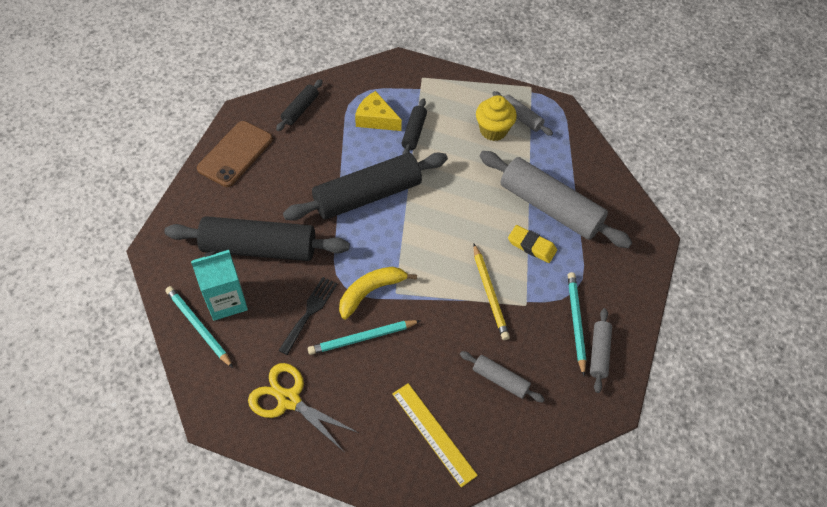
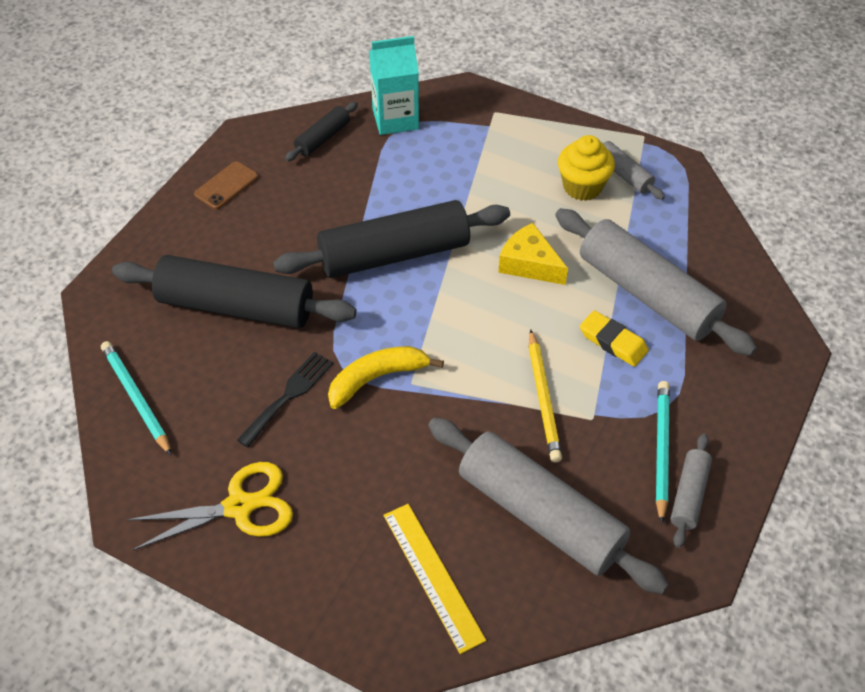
camera: 10 degrees right, 5 degrees down
(226, 301) = (179, 369): turquoise carton -> turquoise carton (395, 119)
(235, 154) = (226, 186): brown phone -> brown phone, size x0.60
(289, 400) = (239, 506): yellow scissors -> yellow scissors turned 120 degrees clockwise
(362, 338) = (355, 437): turquoise pencil -> none
(376, 119) = (422, 159): yellow cheese -> yellow cheese (529, 264)
(414, 132) = (472, 180): black rolling pin -> none
(500, 380) = (540, 515): grey rolling pin -> grey rolling pin, size x2.11

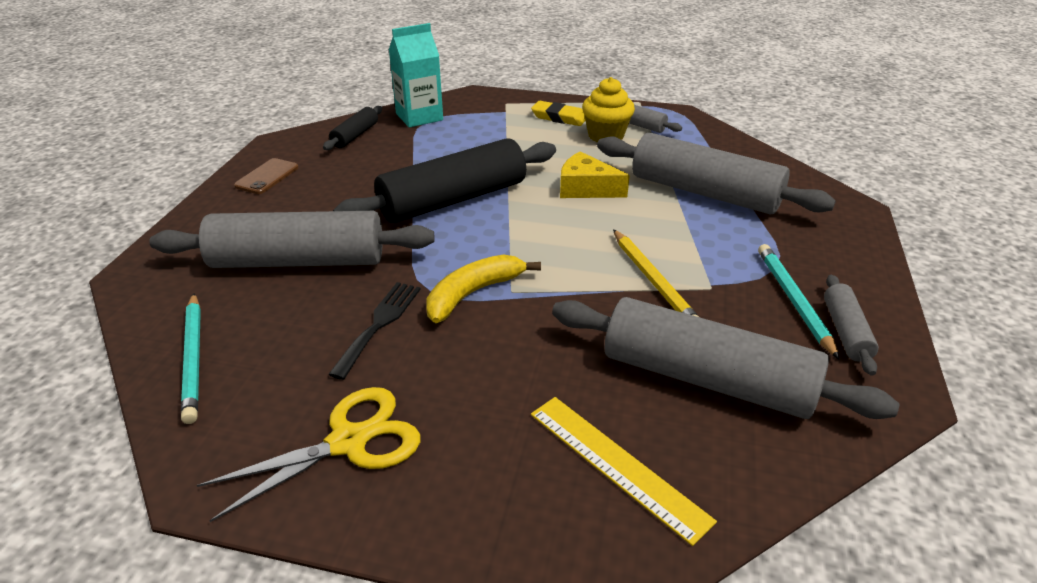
camera: 15 degrees left, 15 degrees down
(136, 398) = (193, 358): turquoise pencil -> turquoise pencil turned 150 degrees counterclockwise
(236, 306) = (299, 261): black rolling pin -> grey rolling pin
(613, 342) = (694, 229): yellow eraser -> yellow eraser (559, 117)

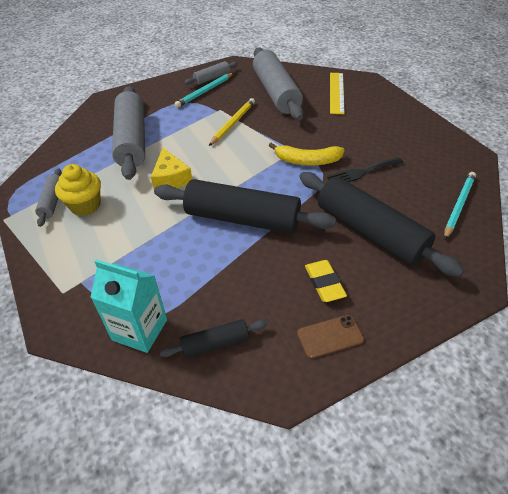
camera: 130 degrees left, 10 degrees up
(299, 261) = (370, 232): grey rolling pin -> black rolling pin
(348, 442) = (413, 140): yellow scissors -> none
(559, 117) = (70, 244): yellow eraser -> yellow eraser (324, 283)

